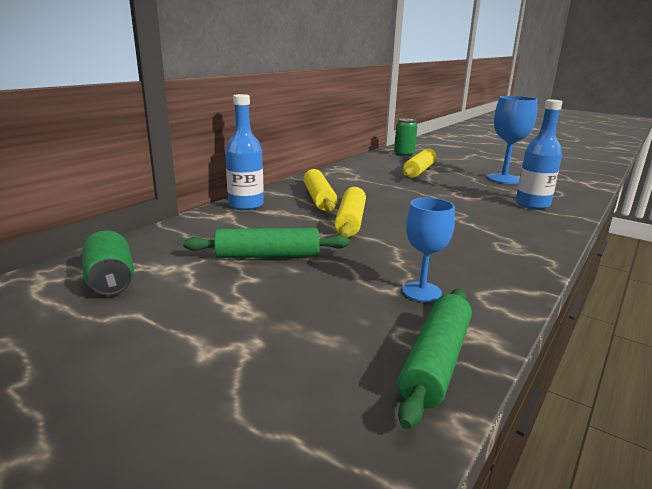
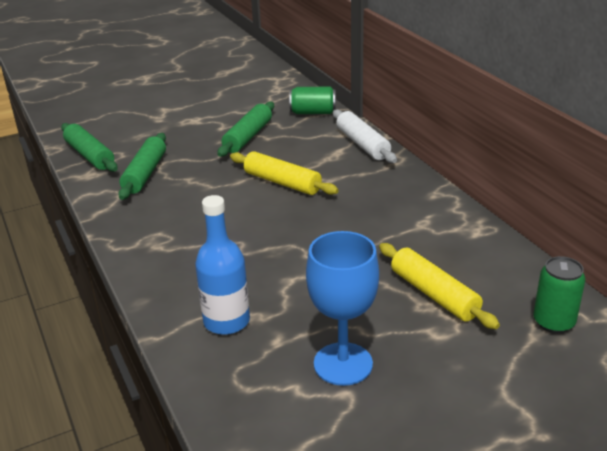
camera: 120 degrees right, 10 degrees up
(111, 281) = (259, 93): green can -> green can (313, 112)
(246, 205) = (362, 144): blue bottle -> white rolling pin
(319, 198) = (356, 182): yellow rolling pin -> none
(421, 292) = (145, 174): blue goblet -> green rolling pin

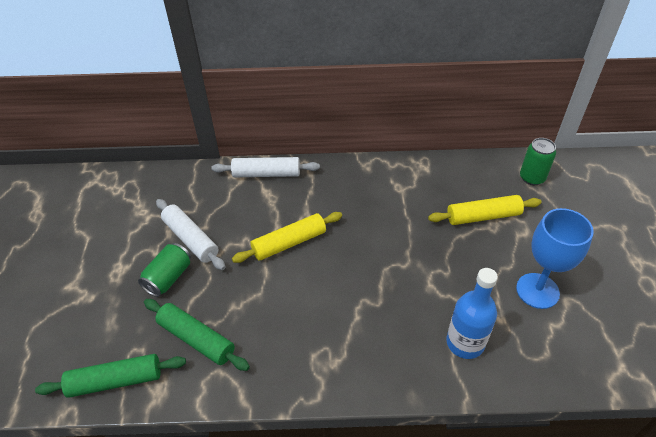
camera: 65 degrees left, 15 degrees up
(248, 137) = (191, 239): green rolling pin -> white rolling pin
(313, 112) = (186, 182): green can -> green can (168, 278)

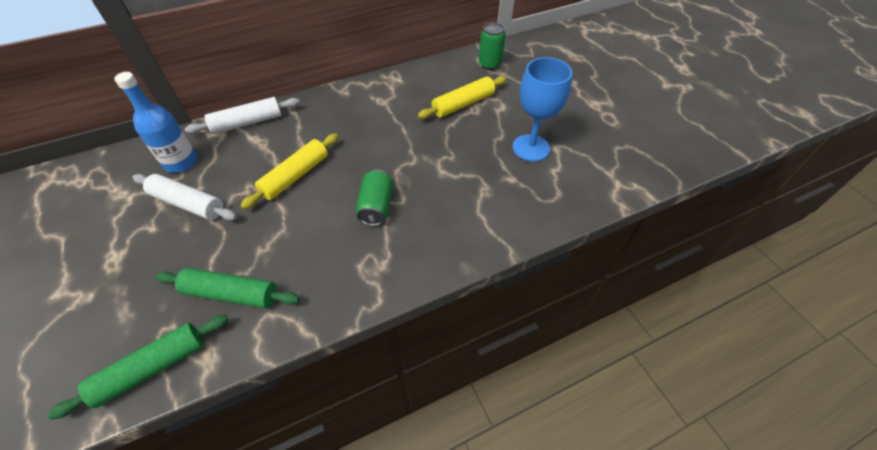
camera: 25 degrees left, 5 degrees up
(168, 278) = (177, 247): green can -> green can (376, 206)
(465, 343) = (490, 207): blue bottle -> blue bottle (181, 162)

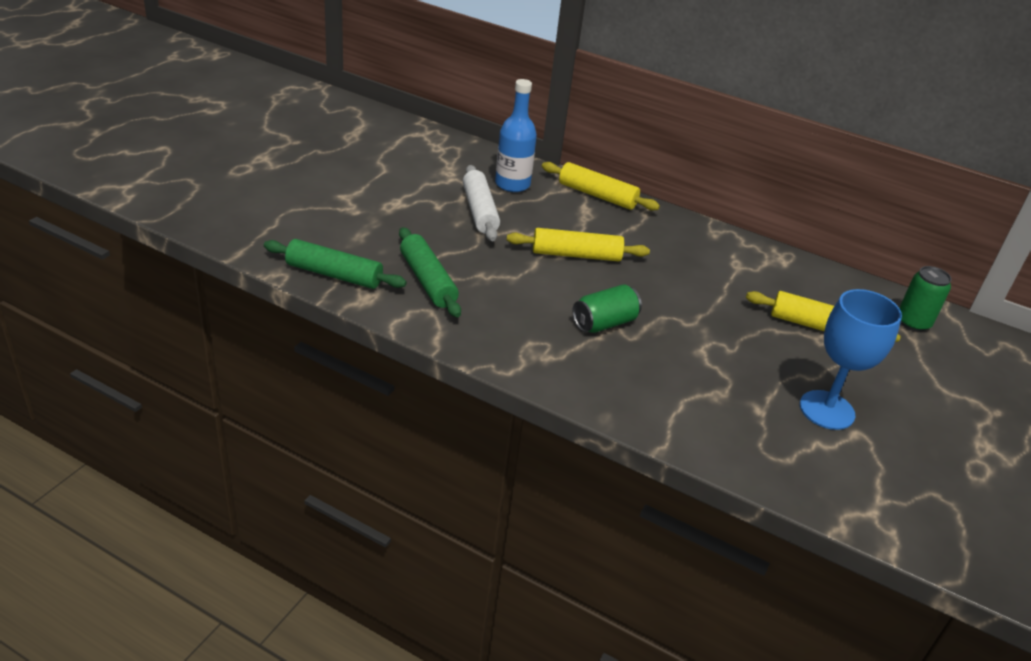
camera: 50 degrees right, 15 degrees down
(247, 123) = (597, 195): white rolling pin -> yellow rolling pin

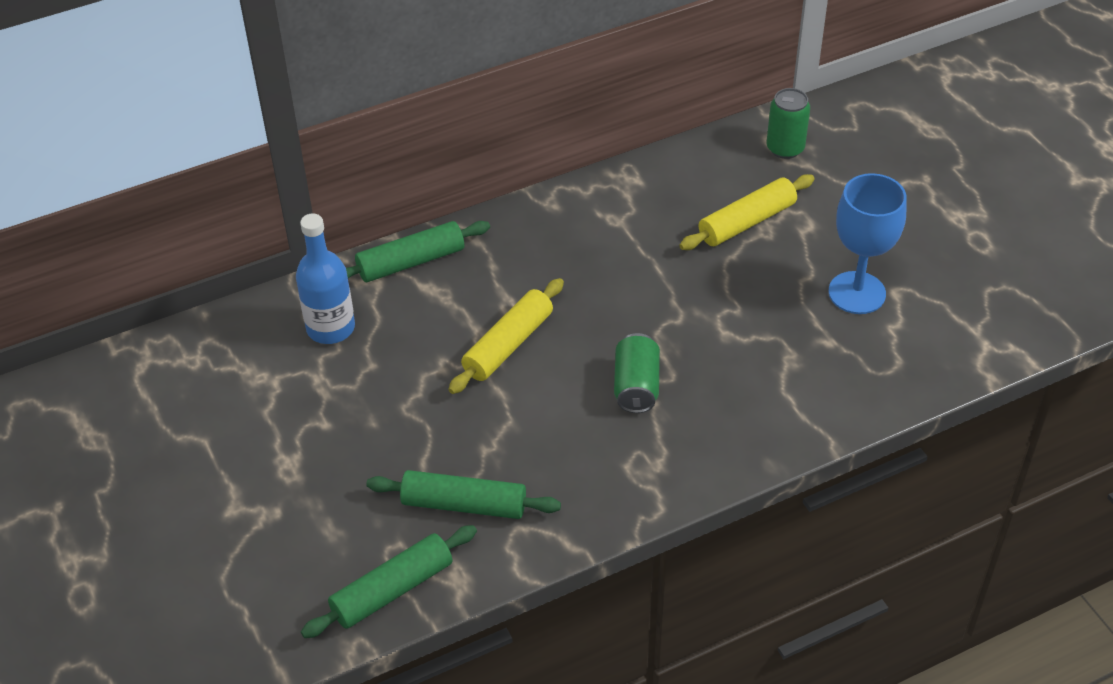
camera: 50 degrees left, 10 degrees up
(480, 211) = (363, 388): white rolling pin -> none
(597, 195) = (411, 262): yellow rolling pin -> green rolling pin

